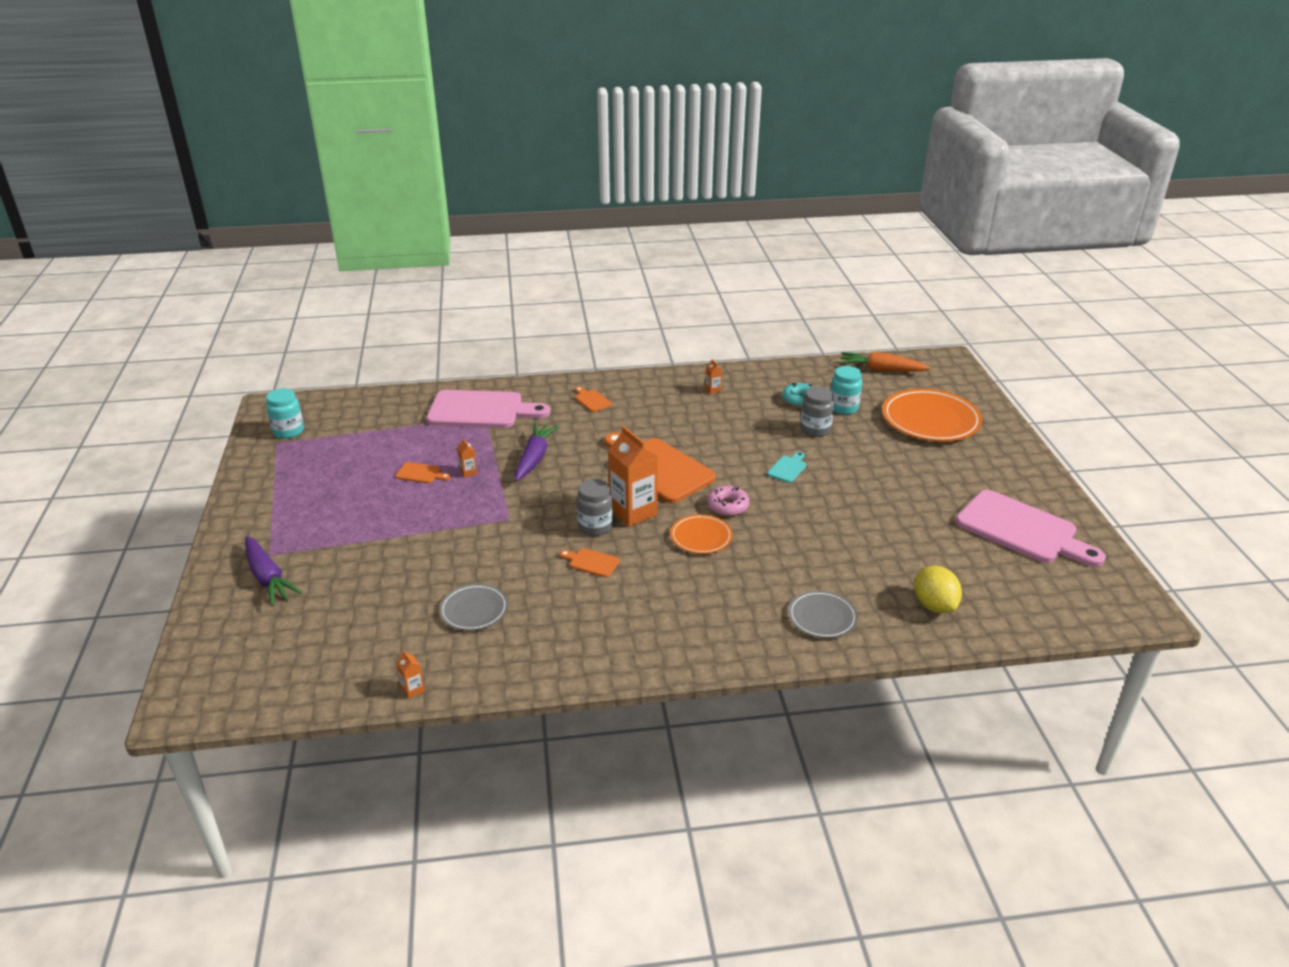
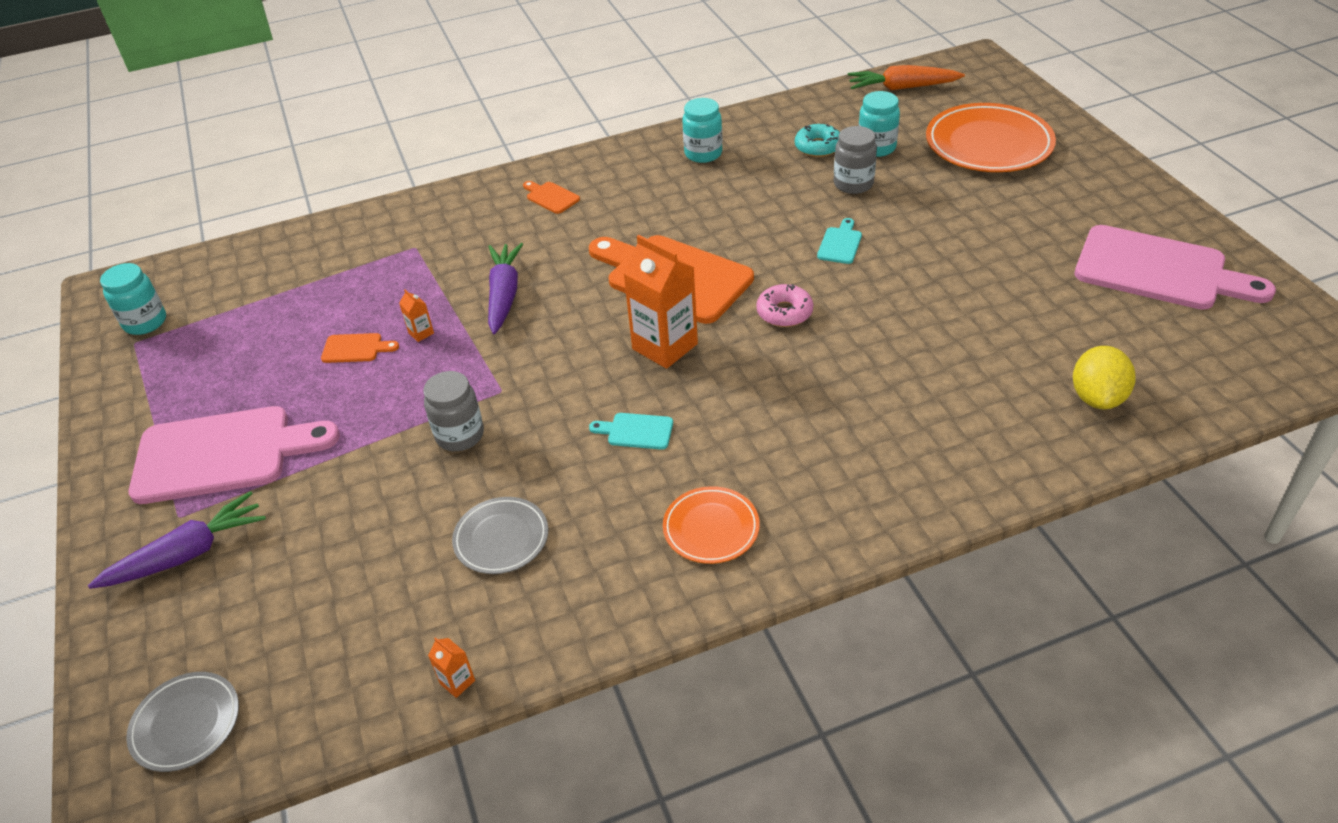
camera: 10 degrees left, 10 degrees up
(268, 578) = (187, 554): purple carrot -> purple carrot turned 75 degrees counterclockwise
(481, 410) = (407, 239): pink cutting board -> pink cutting board (222, 454)
(591, 562) = (636, 431): orange cutting board -> turquoise cutting board
(595, 527) = (622, 378): grey jar -> grey jar (460, 435)
(701, 537) = (767, 363): orange plate -> orange plate (711, 528)
(713, 390) = (703, 154): orange carton -> turquoise jar
(822, 617) = (966, 445): grey plate -> grey plate (186, 724)
(934, 605) = (1097, 397): yellow lemon -> yellow lemon turned 45 degrees clockwise

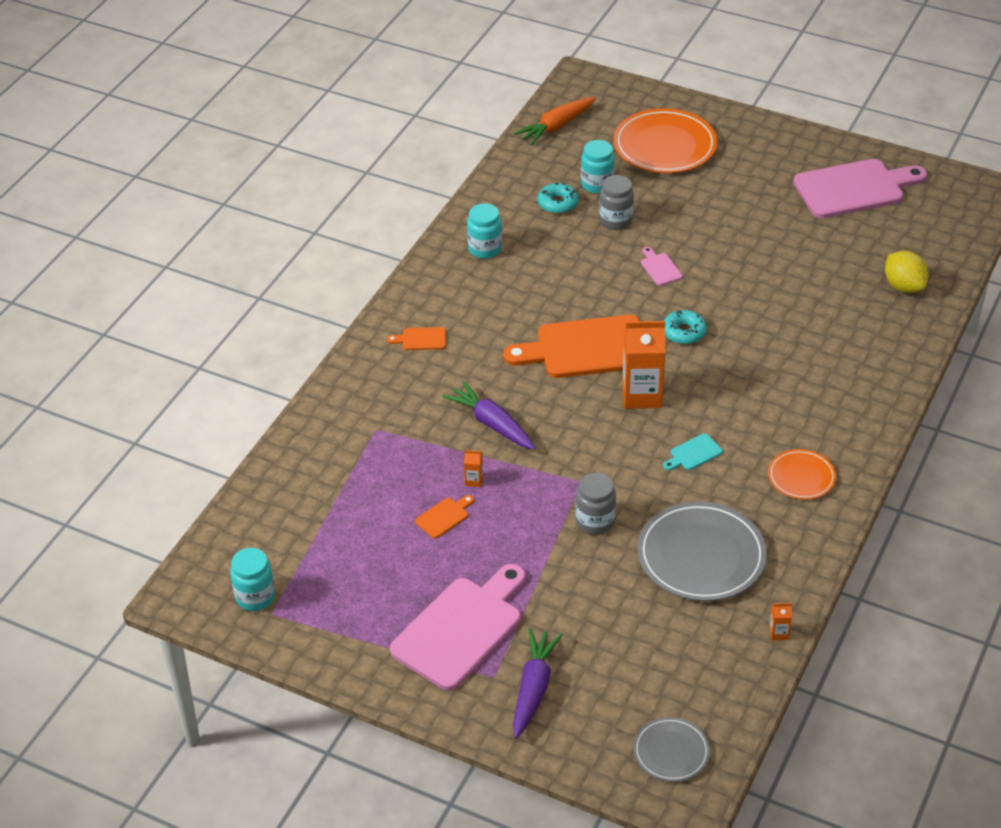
camera: 45 degrees left, 0 degrees up
(501, 538) = (701, 556): grey plate -> grey plate, size x1.83
(784, 312) = (684, 332): pink donut -> turquoise donut
(840, 244) = (660, 268): turquoise cutting board -> pink cutting board

